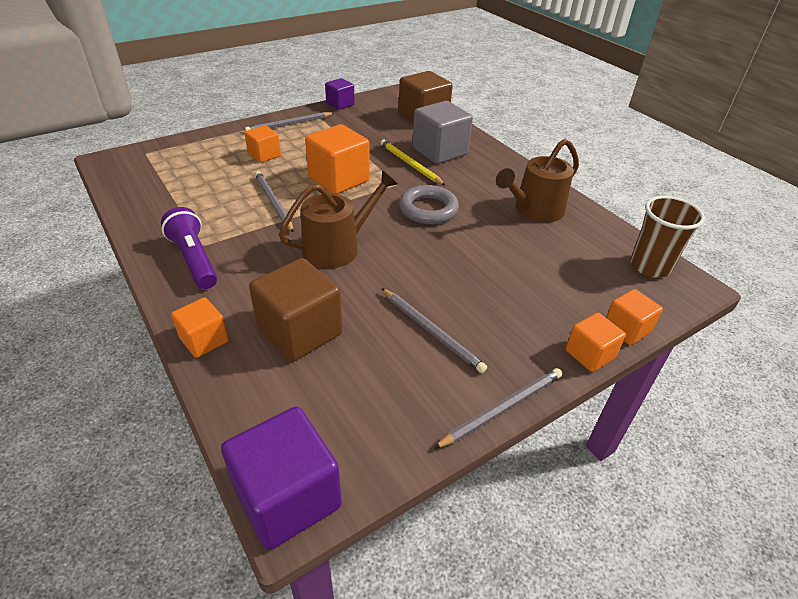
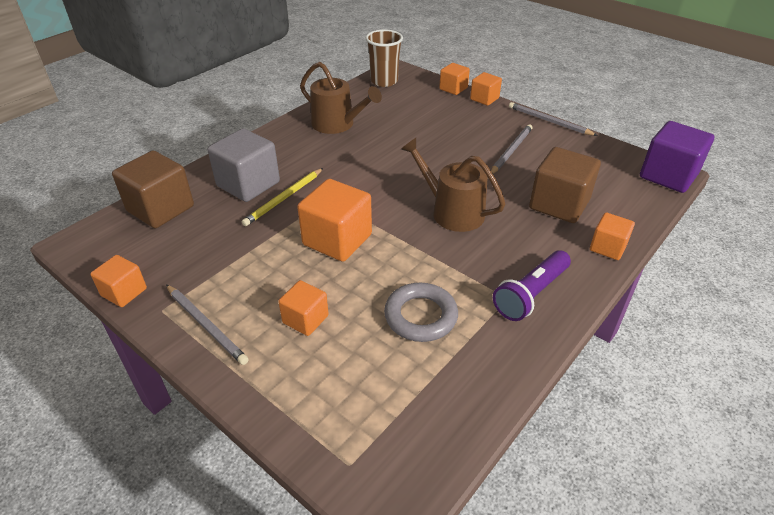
camera: 105 degrees left, 0 degrees up
(273, 202) = (407, 273): grey pencil -> none
(340, 104) = (124, 292): purple cube -> orange cube
(428, 209) = (364, 174): grey ring -> grey ring (420, 316)

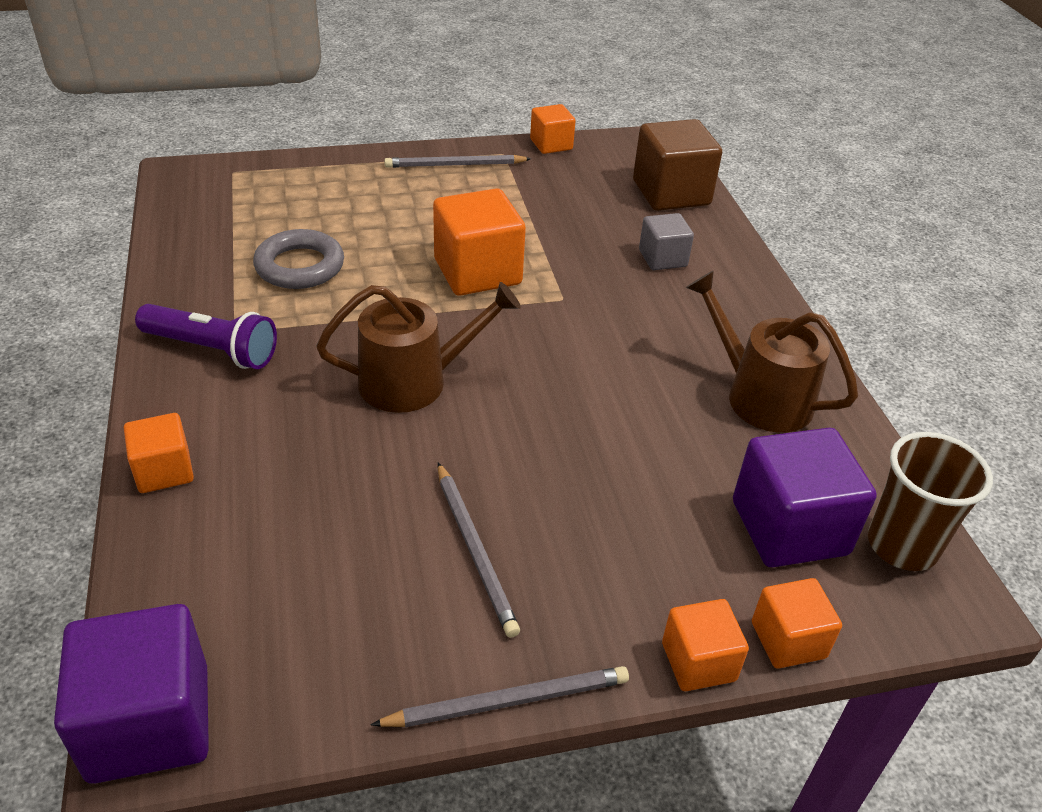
camera: 125 degrees right, 0 degrees up
(248, 184) = (662, 258): grey cube -> grey cube, size x0.57
(284, 198) = (602, 270): yellow pencil -> none
(305, 319) = (391, 208): orange cube -> none
(337, 124) = (760, 396): brown watering can -> brown watering can turned 60 degrees clockwise
(405, 100) = (789, 528): none -> purple cube
(531, 294) = (212, 350): purple flashlight -> purple flashlight turned 120 degrees clockwise
(559, 204) = (292, 495): brown cube -> none

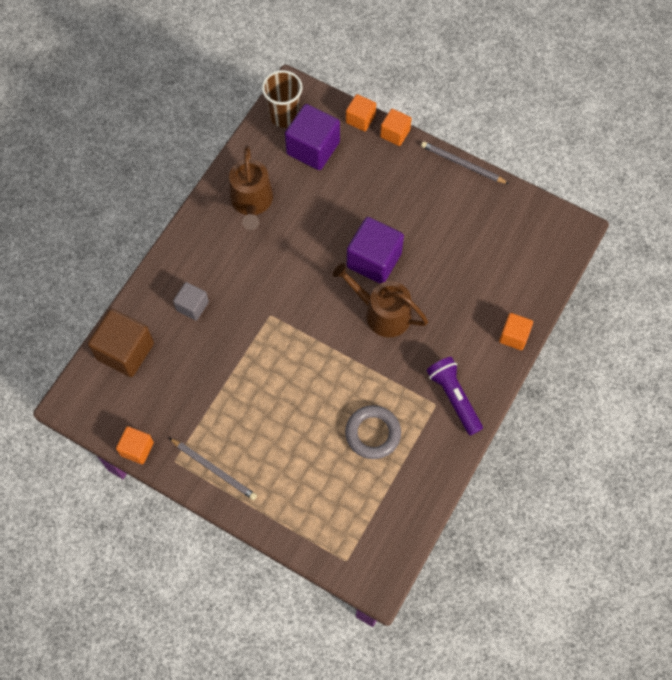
camera: 135 degrees left, 25 degrees up
(149, 723) = (571, 233): purple cube -> purple cube (374, 260)
(475, 550) = (428, 219): grey pencil -> none
(477, 272) = (291, 364): orange cube -> none

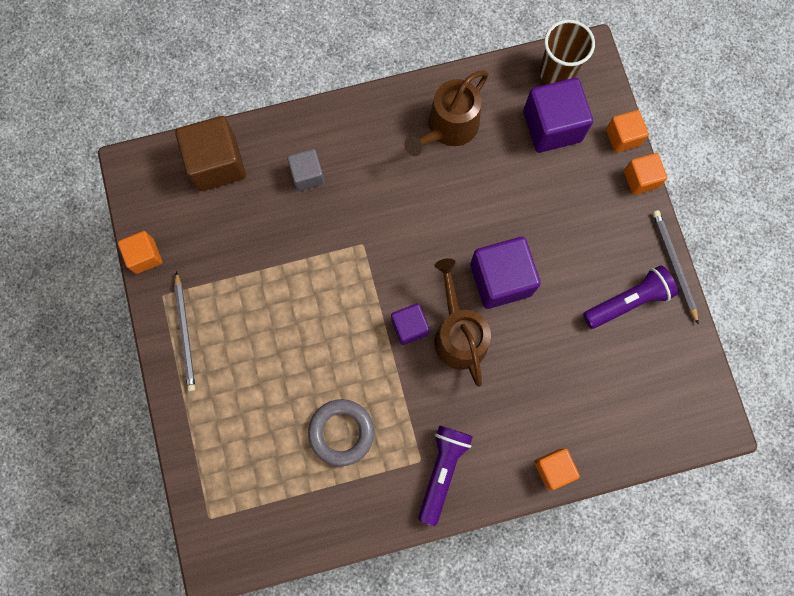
camera: 45 degrees right, 10 degrees up
(349, 336) = (409, 327): none -> purple cube
(458, 207) = (627, 301): none -> purple flashlight

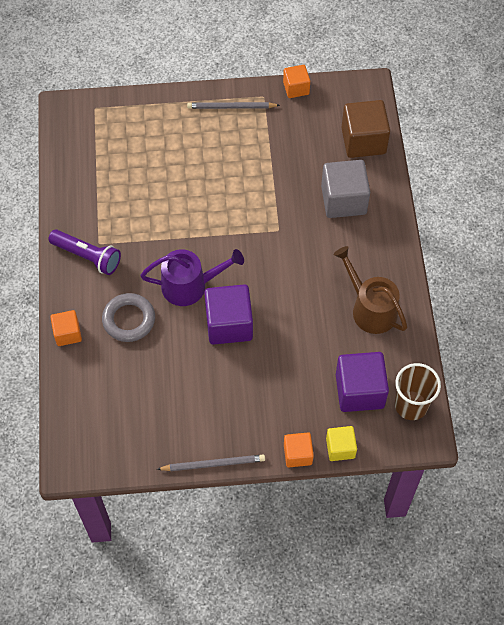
camera: 100 degrees right, 15 degrees down
(307, 175) = (343, 200): grey cube -> grey cube, size x1.74
(341, 432) = (133, 195): grey ring -> grey ring (129, 320)
(409, 327) = (204, 252): purple cube -> none
(458, 335) = (189, 285): brown watering can -> purple watering can
(622, 137) = (340, 448): orange cube -> yellow cube
(627, 301) = (189, 418): purple flashlight -> none

